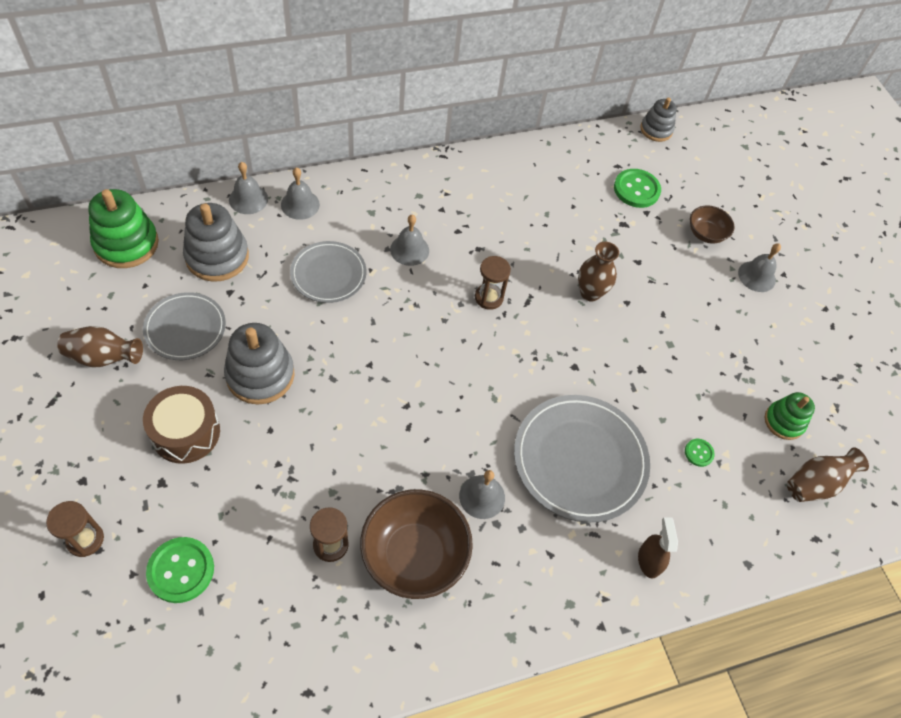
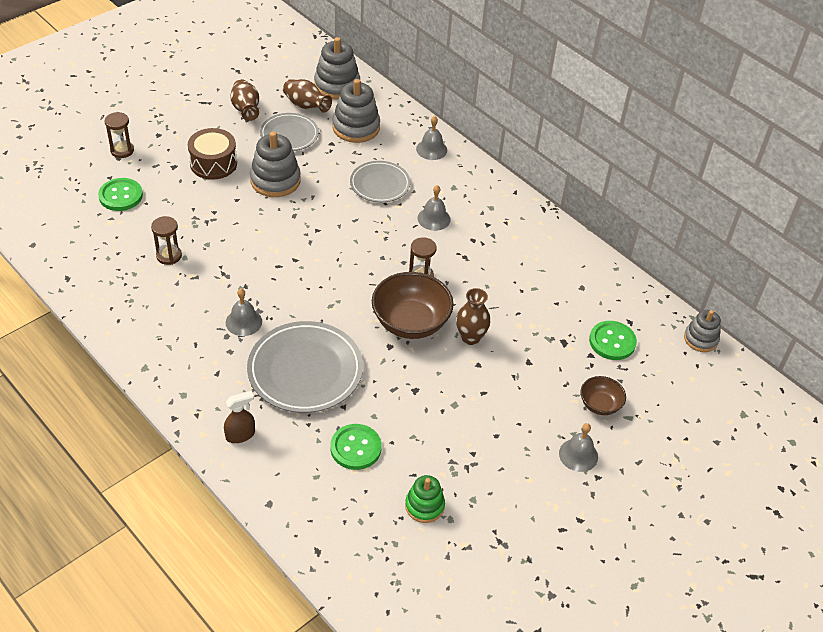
camera: 70 degrees right, 10 degrees down
(126, 244) = (337, 85): green stacking toy -> grey stacking toy
(248, 199) = (416, 123): grey bell -> none
(414, 555) = (181, 299): brown bowl -> brown bowl (410, 322)
(698, 453) = (355, 448): green button -> green button, size x1.94
(815, 484) = (373, 542): brown vase -> brown vase (306, 106)

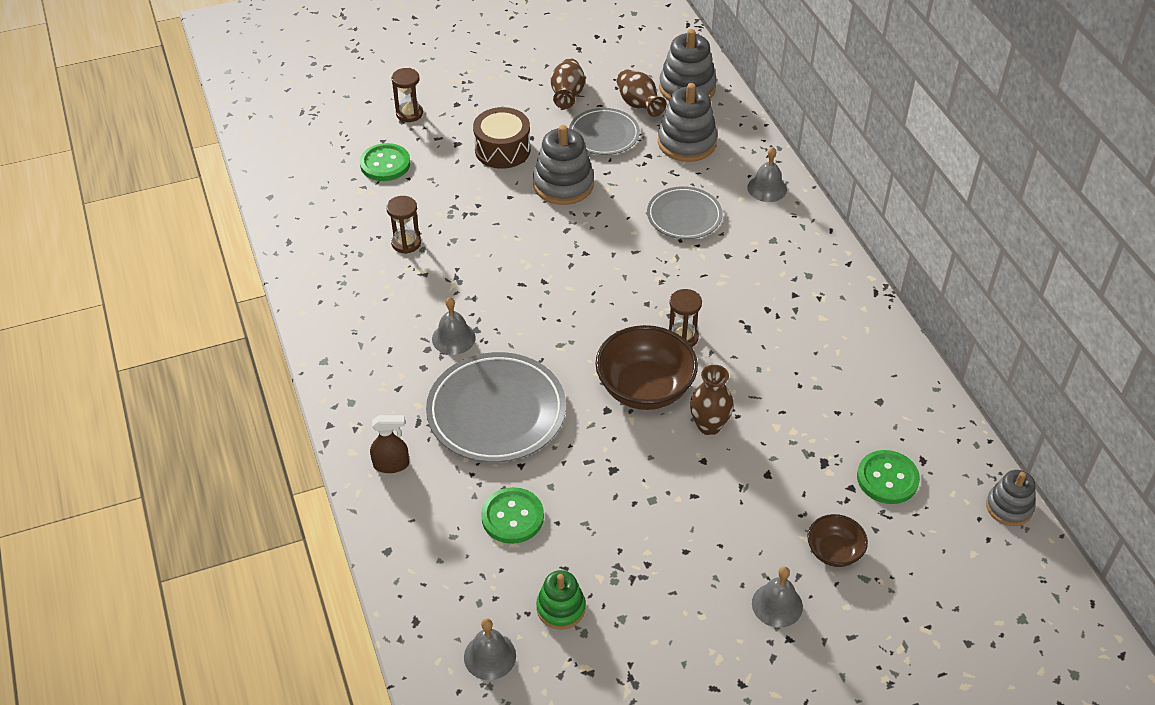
camera: 25 degrees right, 0 degrees up
(434, 218) = (730, 272): grey bell -> grey bell (490, 656)

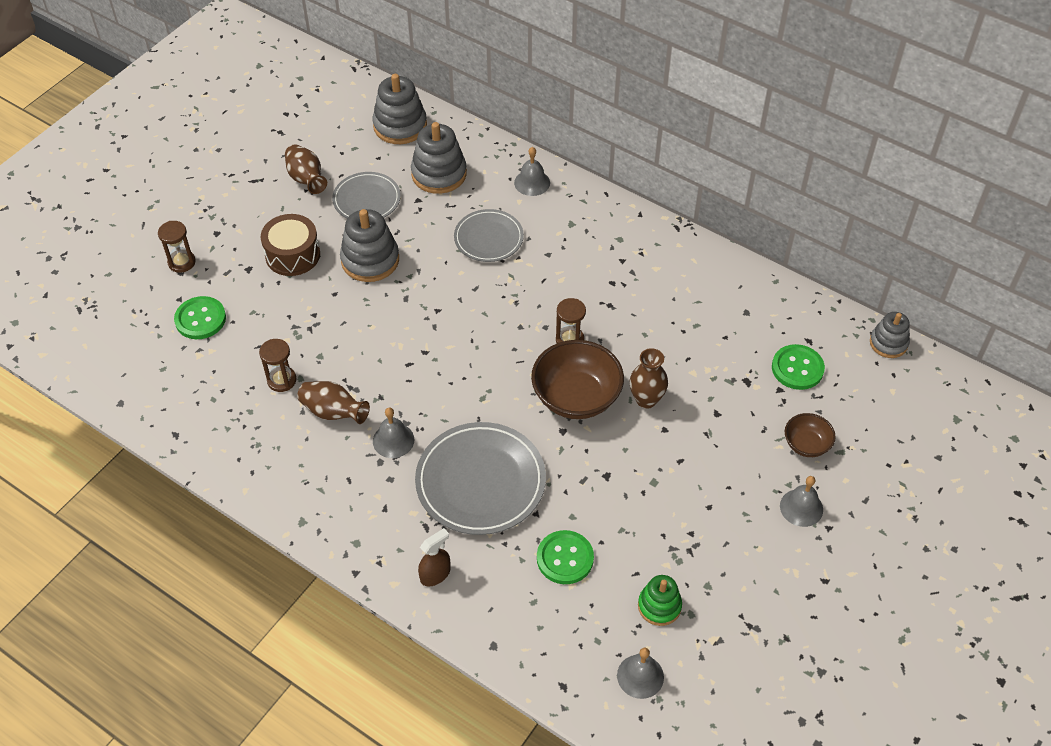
camera: 35 degrees left, 5 degrees up
(639, 105) = (373, 159): brown vase -> brown vase (333, 412)

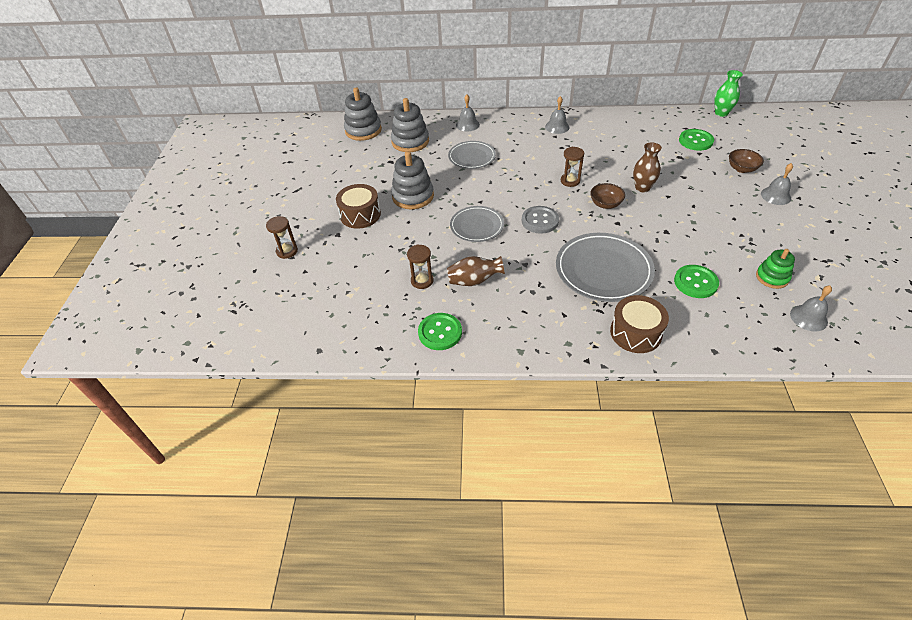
camera: 30 degrees left, 5 degrees down
(200, 319) = (331, 275): green button -> green button (440, 332)
(306, 179) = (330, 176): brown vase -> none
(367, 200) = (379, 170): grey plate -> grey plate (477, 226)
(393, 440) = (528, 276): grey bell -> grey bell (557, 127)
(435, 574) = (635, 333): brown spray bottle -> brown drum
(477, 376) = (540, 221): none -> grey button
(576, 397) = (605, 204): brown bowl -> brown bowl, size x0.54
(888, 343) = (721, 113): grey stacking toy -> green vase

